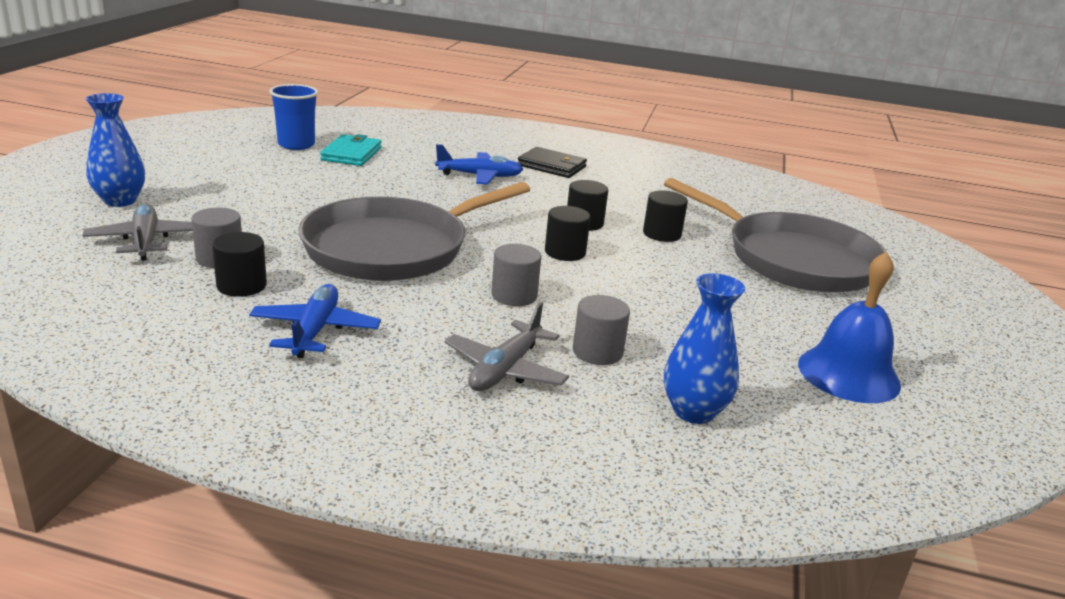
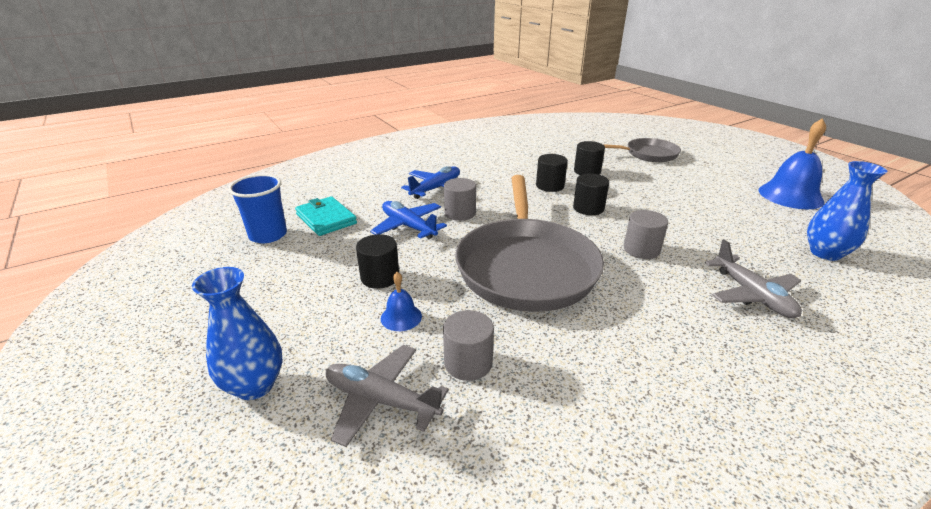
camera: 45 degrees left, 5 degrees up
(241, 285) = (537, 369): black cylinder -> black cylinder (380, 277)
(248, 220) = (401, 317): none -> blue bell
(315, 330) = (651, 358): blue plane -> blue plane (408, 226)
(552, 166) = (450, 161): black wallet -> none
(597, 352) = (738, 252): grey cylinder -> grey cylinder (460, 213)
(794, 259) = (648, 154): grey pan -> grey pan, size x0.54

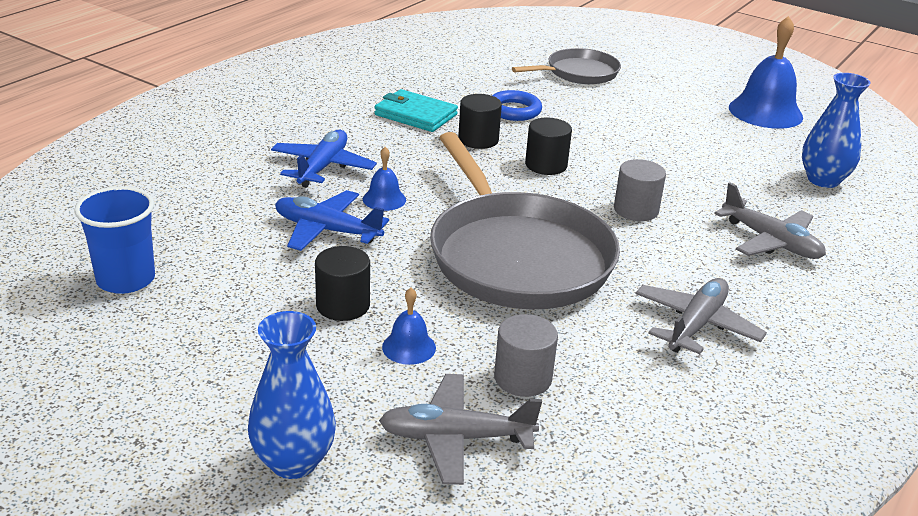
camera: 25 degrees left, 0 degrees up
(326, 219) = (194, 240): turquoise wallet -> turquoise wallet (415, 115)
(460, 213) = (384, 199): grey cylinder -> blue bell
(587, 171) = (514, 110): black cylinder -> blue ring
(645, 353) = (696, 325): none -> grey plane

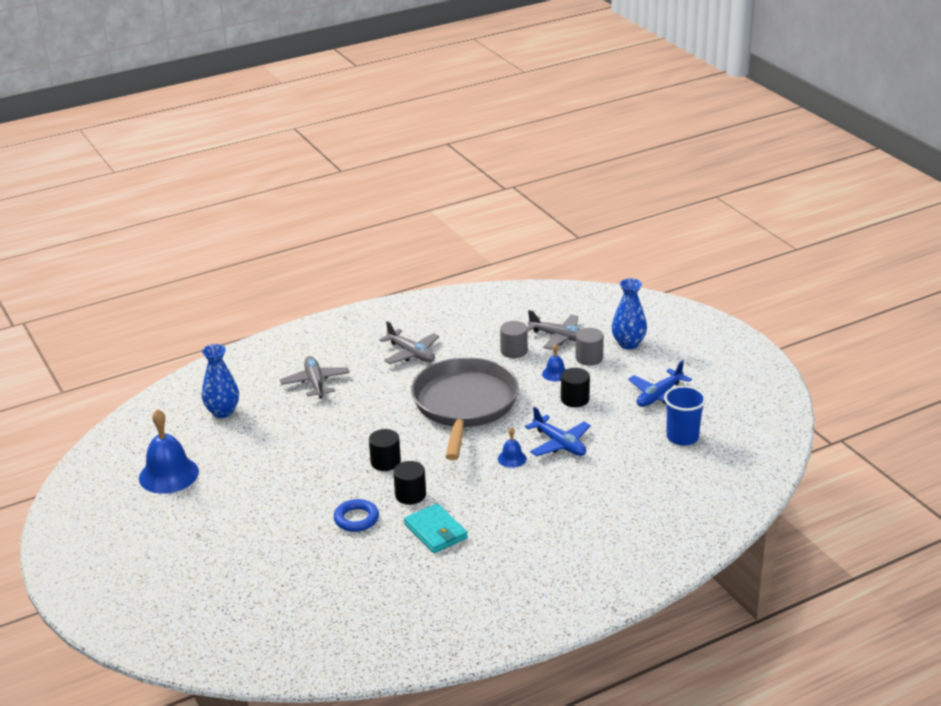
camera: 150 degrees left, 0 degrees up
(323, 167) = (536, 493): blue plane -> blue plane (659, 396)
(579, 73) = (256, 553): grey pan -> none
(636, 210) = (366, 417): grey cylinder -> grey cylinder (589, 358)
(696, 325) = (411, 354): grey plane -> grey plane turned 105 degrees counterclockwise

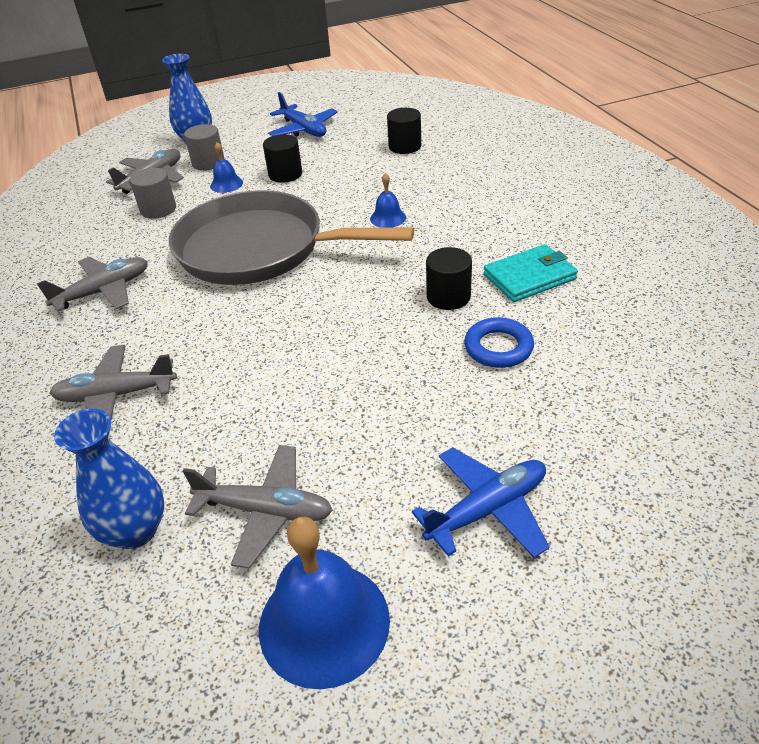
camera: 80 degrees left, 10 degrees up
(231, 448) = (265, 511): none -> grey plane
(385, 462) = (366, 318): black cylinder -> black cylinder (405, 146)
(559, 444) = (369, 187): blue plane -> blue plane (487, 509)
(682, 437) = (380, 123): blue cup -> none

